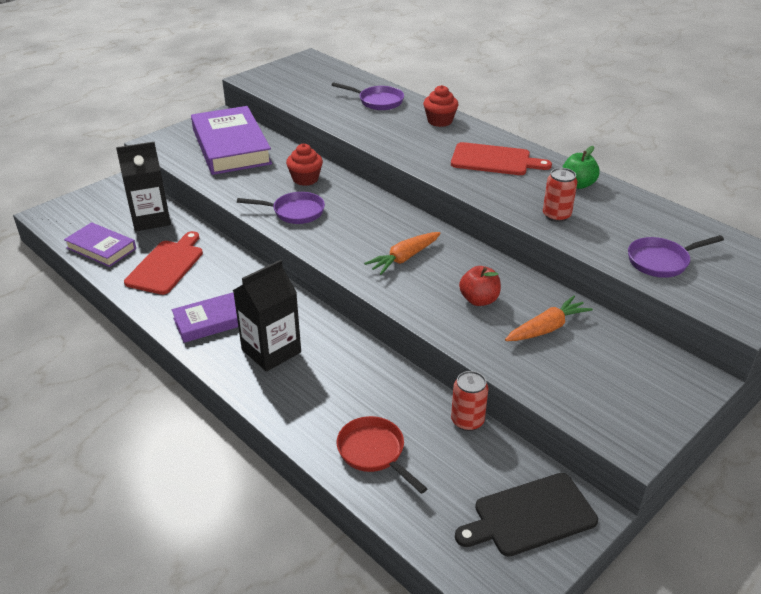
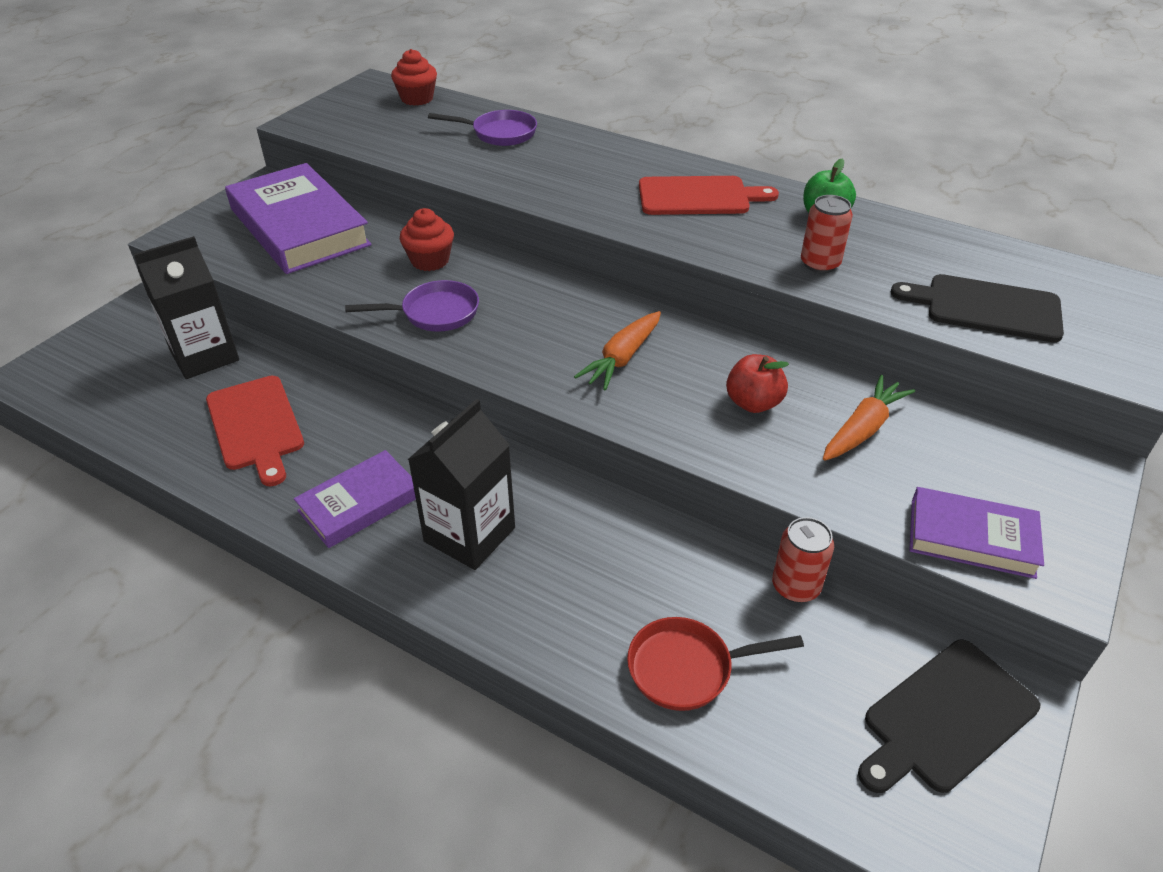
camera: 15 degrees left, 5 degrees up
(101, 248) = (140, 416): purple book -> purple book (971, 538)
(166, 265) = (256, 426): red cutting board -> red cutting board turned 150 degrees clockwise
(374, 452) = (687, 668): red pan -> red pan turned 45 degrees counterclockwise
(440, 121) = (598, 151): red cupcake -> red cupcake (417, 98)
(661, 261) = (986, 308): purple pan -> black cutting board

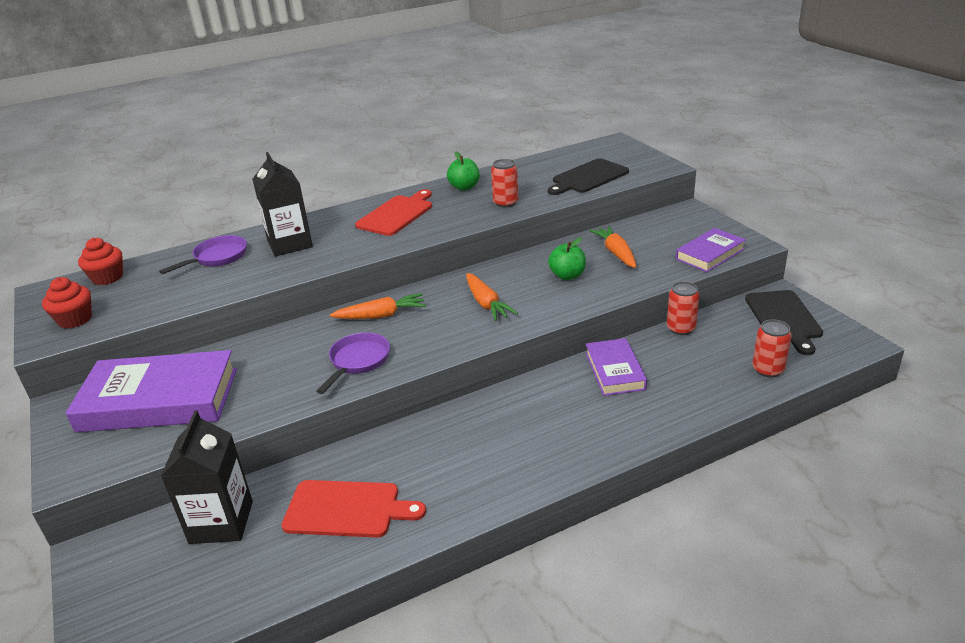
camera: 55 degrees left, 10 degrees down
(359, 503) = (483, 473): purple book -> purple book (614, 371)
(430, 260) = (293, 347): red cupcake -> red cupcake (75, 319)
(469, 534) = (554, 430): black carton -> black carton (290, 244)
(532, 291) = (381, 315): none -> orange carrot
(687, 668) = (711, 381): red pan -> none
(753, 403) = (567, 276): red apple -> green apple
(774, 735) = (768, 369): none -> red can

